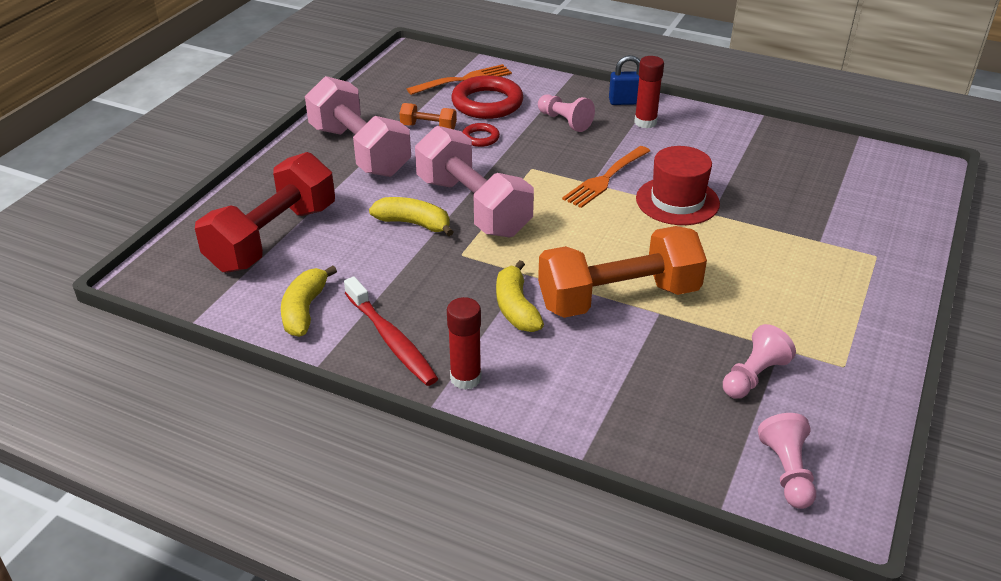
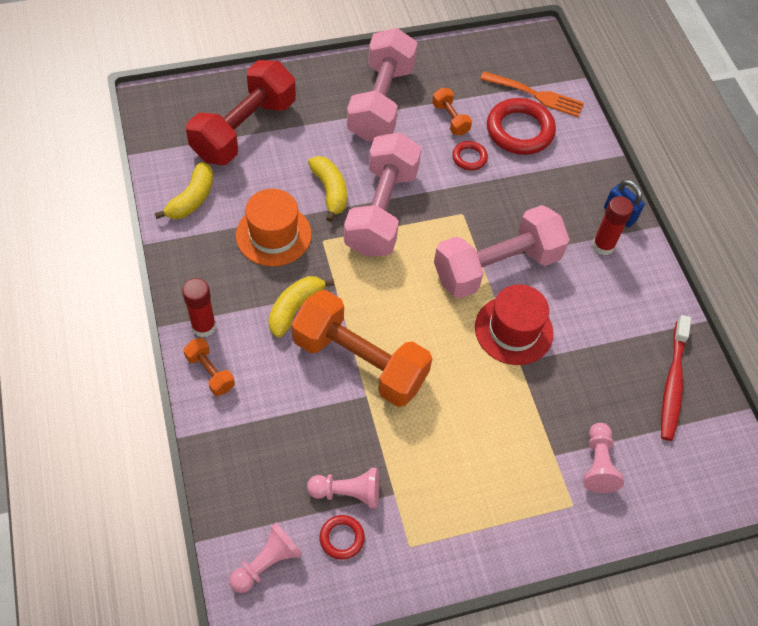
camera: 45 degrees right, 20 degrees up
(272, 238) = (244, 129): red dumbbell -> red dumbbell turned 45 degrees counterclockwise
(304, 310) = (192, 199): yellow banana -> yellow banana turned 150 degrees clockwise
(391, 339) = (205, 263): red toothbrush -> red toothbrush (672, 383)
(417, 280) = (273, 235): none -> orange hat
(525, 401) = (210, 372): none -> orange dumbbell
(565, 121) = (547, 194): pink pawn -> pink pawn (598, 464)
(605, 178) = (496, 267): orange fork -> pink dumbbell
(800, 405) = (342, 538): none -> red ring

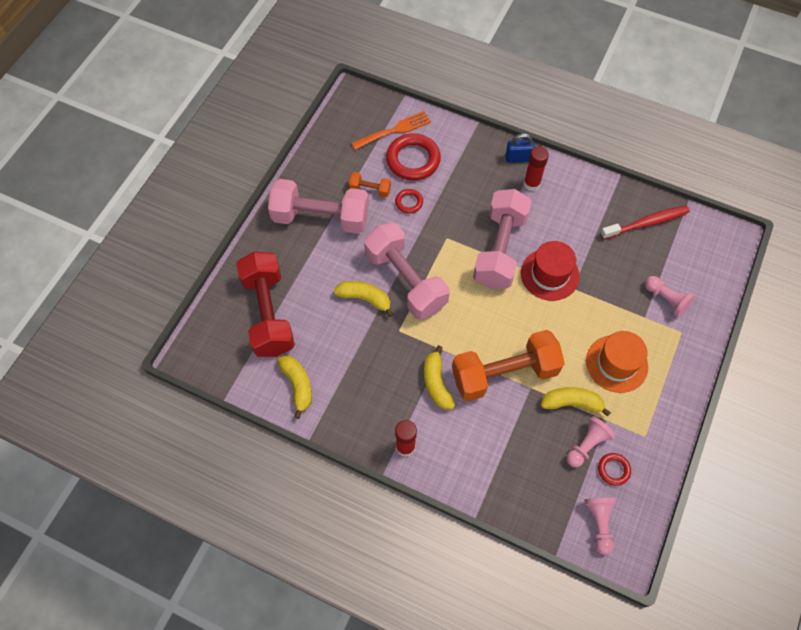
camera: 45 degrees left, 5 degrees up
(210, 372) = (443, 466): orange dumbbell -> none
(273, 235) = (370, 356): orange hat -> orange hat (616, 363)
(381, 102) = (321, 218): pink dumbbell -> pink dumbbell turned 45 degrees counterclockwise
(383, 446) = (571, 403): none -> yellow banana
(672, 383) = (646, 223): red toothbrush -> red toothbrush turned 75 degrees counterclockwise

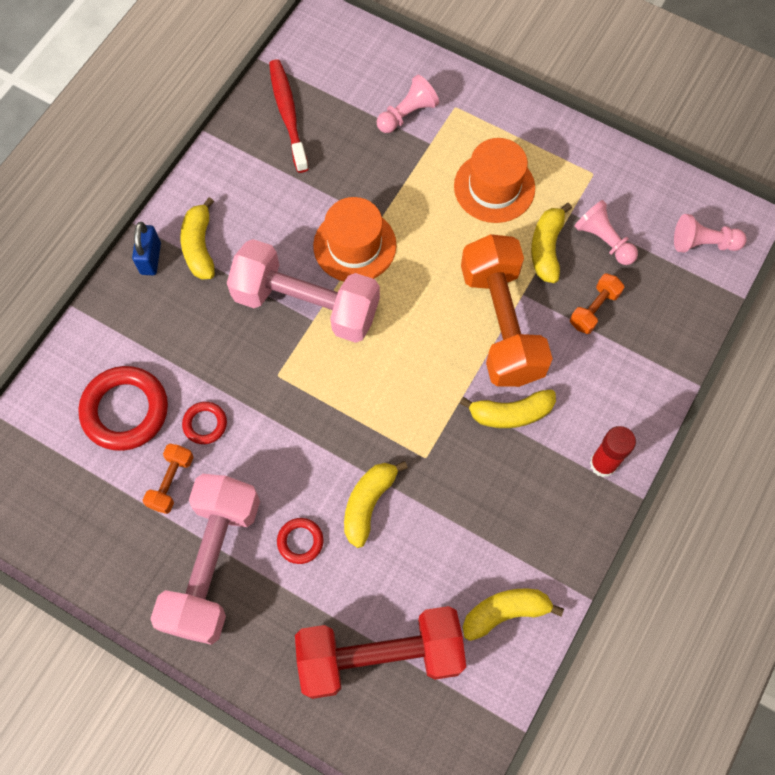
camera: 85 degrees left, 5 degrees up
(394, 130) = (61, 435): orange fork -> none
(405, 281) = (343, 441): pink dumbbell -> none
(526, 439) = (594, 309): none -> orange dumbbell
(531, 184) = (199, 246): red glue stick -> yellow banana
(549, 274) = (354, 245): red hat -> orange hat
(613, 470) = (636, 216): red ring -> red ring (300, 541)

